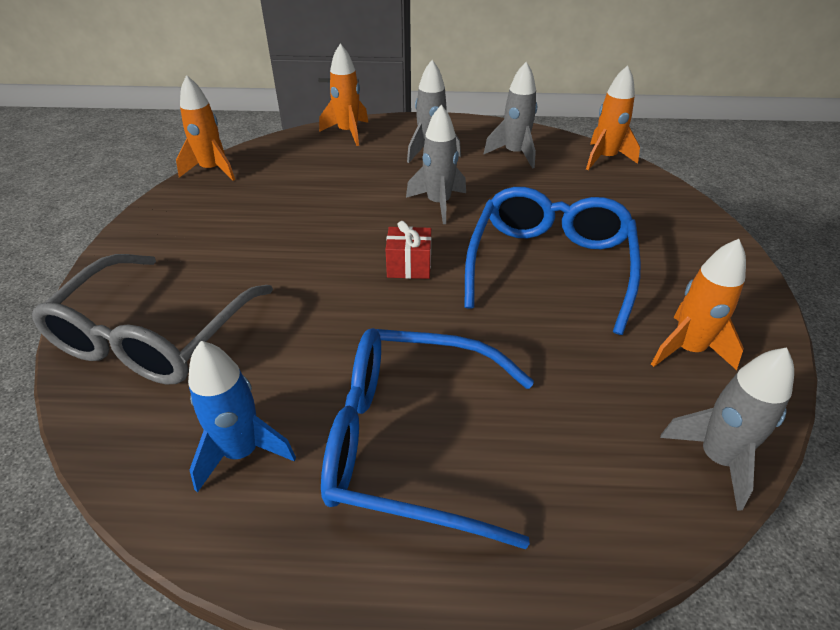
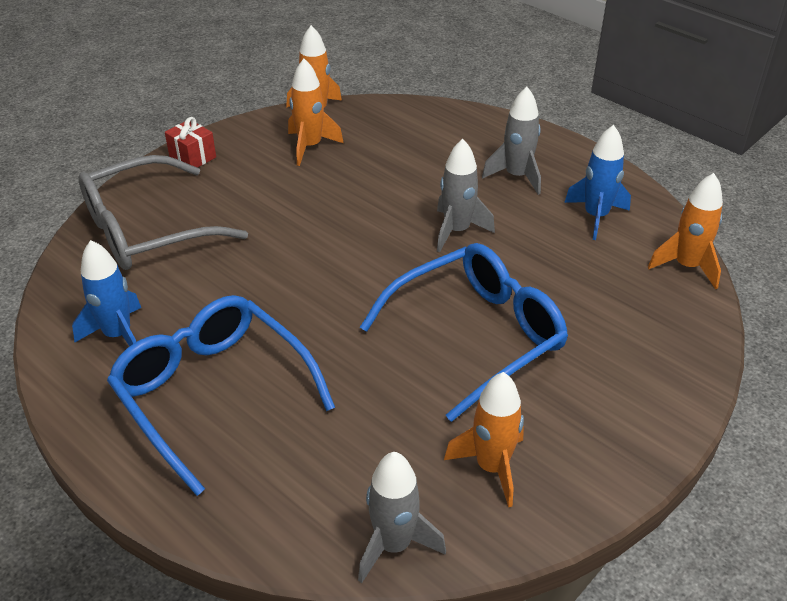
camera: 40 degrees right, 0 degrees up
(348, 133) = (466, 122): orange rocket -> orange rocket (310, 147)
(409, 266) = (364, 272): red gift -> red gift (193, 157)
(514, 154) = (596, 216): grey rocket -> blue rocket

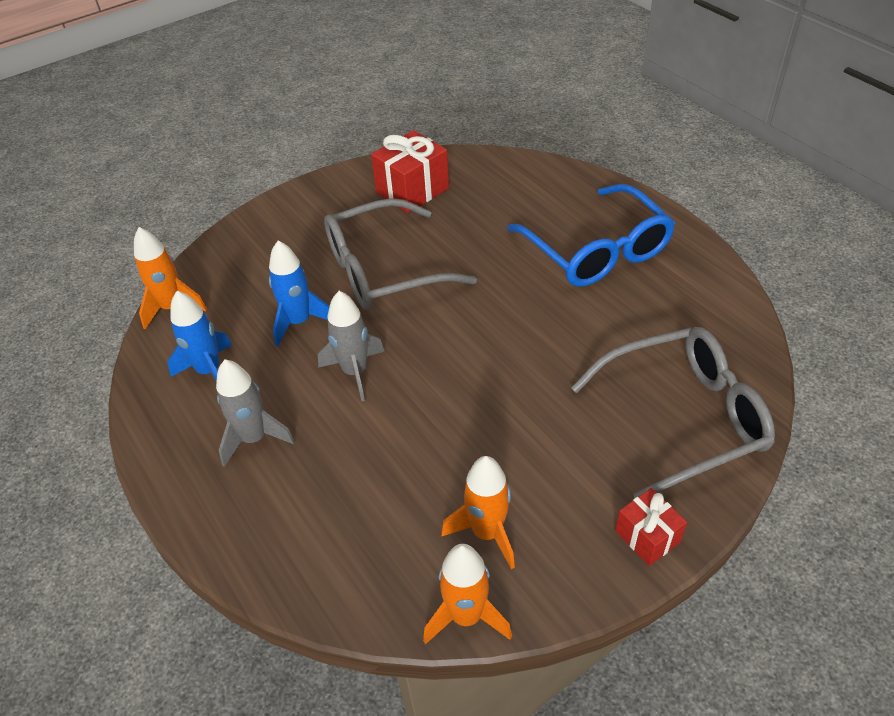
camera: 165 degrees left, 5 degrees up
(118, 335) = (683, 304): blue rocket -> blue rocket (299, 322)
(394, 545) = (485, 162): grey rocket -> none
(477, 335) = (383, 270): blue glasses -> grey glasses
(491, 467) = (412, 190): orange rocket -> red gift

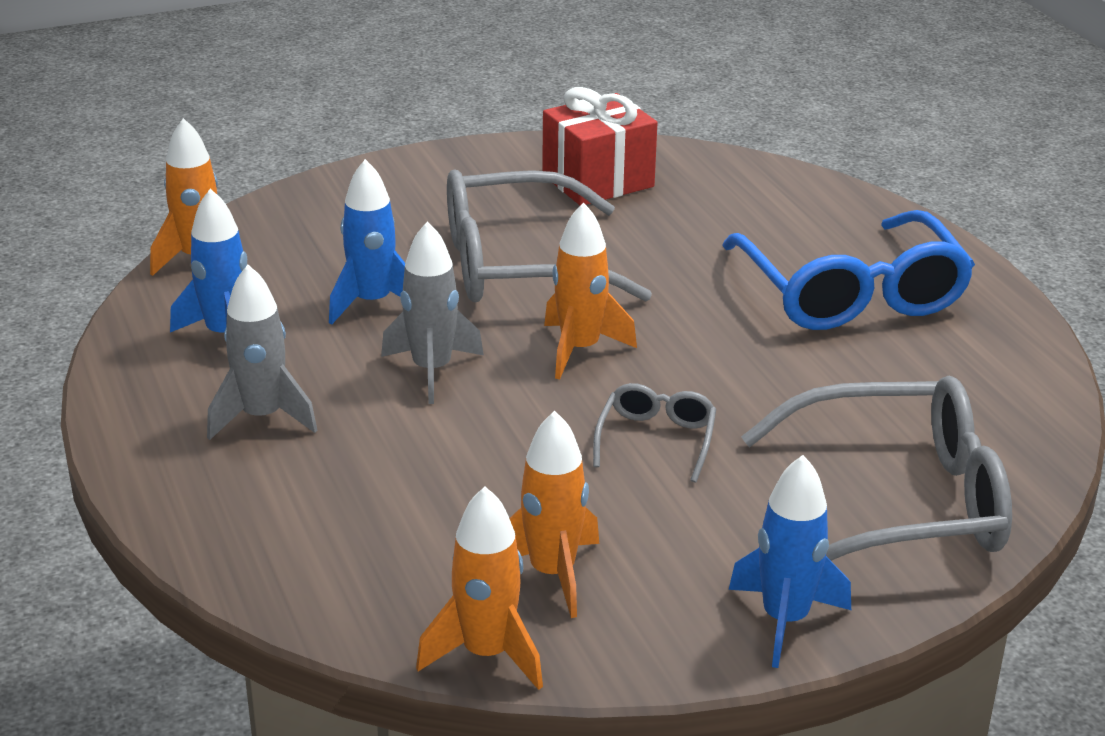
camera: 10 degrees right, 15 degrees down
(444, 333) = (580, 350): none -> orange rocket
(517, 399) = (656, 439): none -> grey glasses
(647, 536) = (785, 620): red gift -> blue rocket

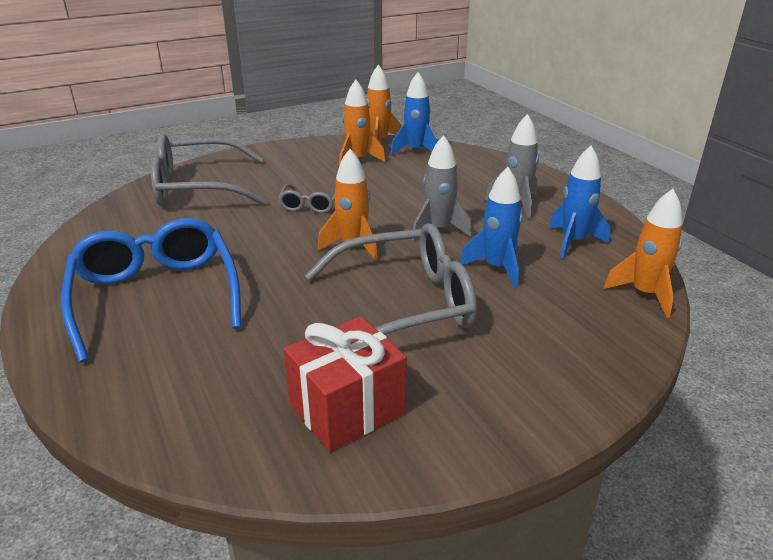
camera: 175 degrees right, 0 degrees up
(785, 620) = (266, 153): blue rocket -> blue rocket (415, 151)

